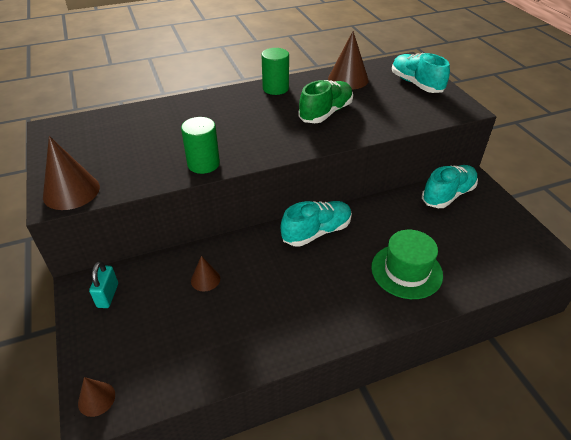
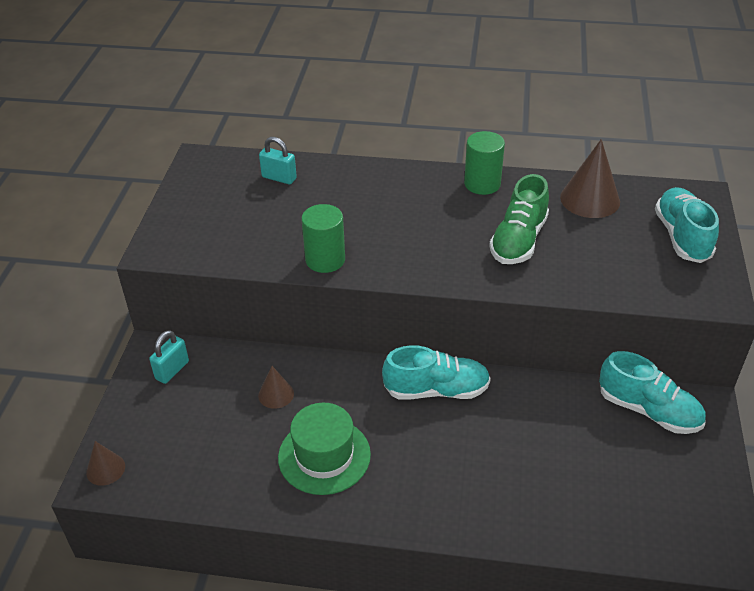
camera: 30 degrees right, 0 degrees up
(71, 191) = (176, 245): brown cone -> none
(127, 123) = (279, 178): none -> turquoise padlock
(326, 113) = (518, 240): green shoe -> green shoe turned 135 degrees clockwise
(406, 271) = (509, 483): green hat -> green hat (324, 456)
(448, 195) = (648, 410): turquoise shoe -> turquoise shoe turned 45 degrees clockwise

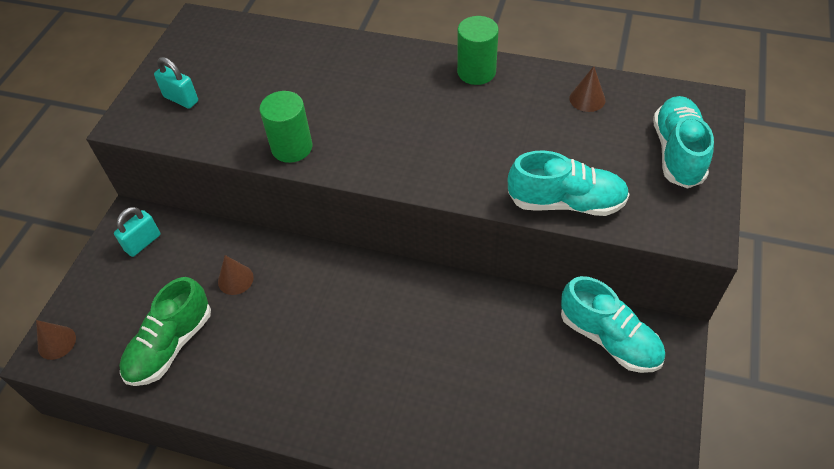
camera: 10 degrees right, 10 degrees up
(279, 178) = (270, 49): turquoise padlock -> turquoise padlock (181, 99)
(324, 456) = (266, 352): green hat -> none
(436, 390) = (394, 291): turquoise shoe -> turquoise shoe (566, 202)
(518, 240) = (498, 142): green shoe -> green shoe (170, 345)
(590, 199) = (587, 99): brown cone -> brown cone, size x0.56

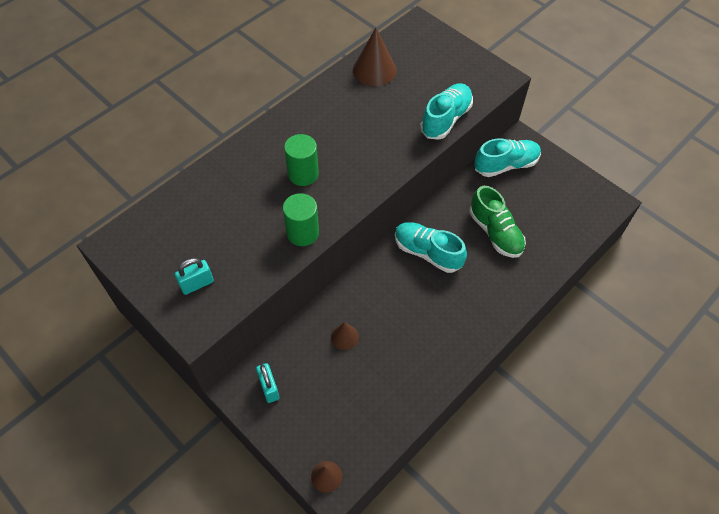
camera: 65 degrees left, 5 degrees up
(170, 345) = (375, 397): green shoe -> green shoe (495, 232)
(476, 72) = (309, 107): green cylinder -> green cylinder (303, 174)
(587, 99) = (374, 70): brown cone -> brown cone, size x1.79
(677, 153) = (443, 56): turquoise shoe -> turquoise shoe (427, 253)

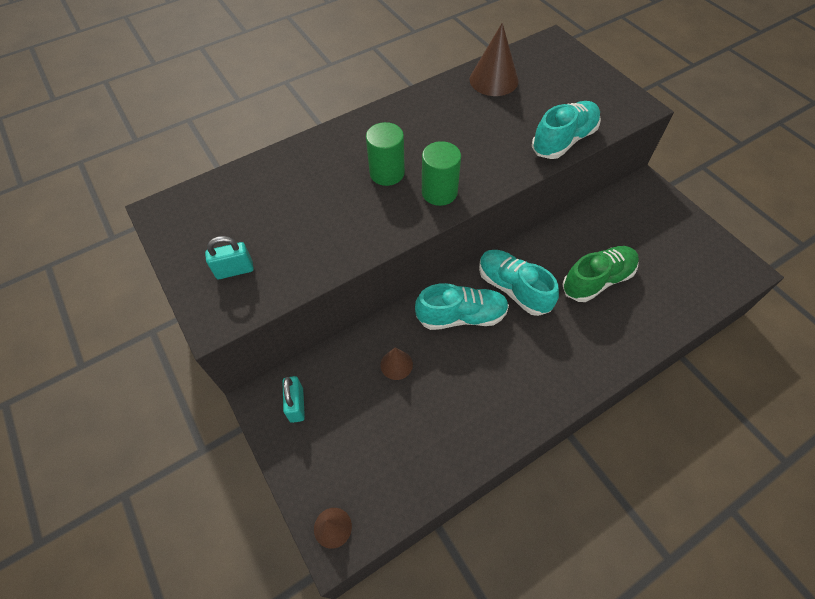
camera: 15 degrees right, 0 degrees up
(302, 233) = (368, 235): green cylinder -> green cylinder (439, 192)
(495, 232) = (597, 280): green shoe -> green shoe turned 105 degrees counterclockwise
(505, 165) = (623, 209): turquoise shoe -> turquoise shoe (461, 316)

